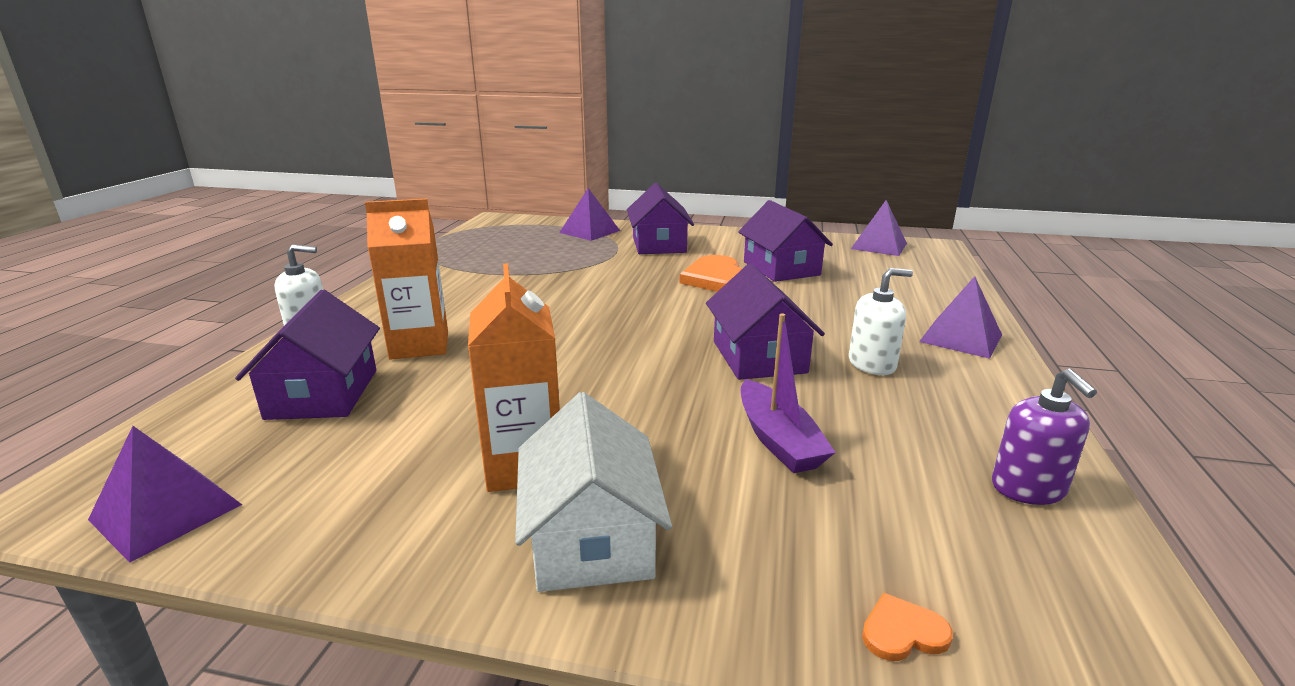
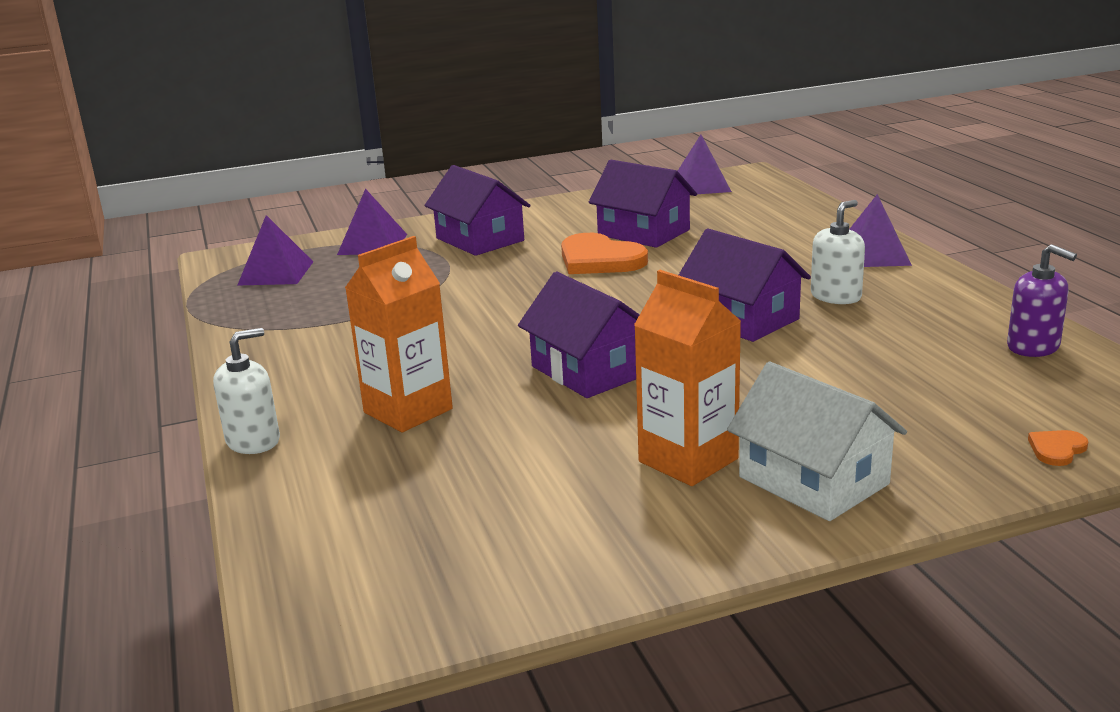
camera: 30 degrees left, 0 degrees up
(166, 512) = (445, 607): purple pyramid -> purple pyramid (276, 273)
(323, 394) = (395, 481): purple house -> purple house (589, 370)
(778, 440) = (845, 374): purple boat -> none

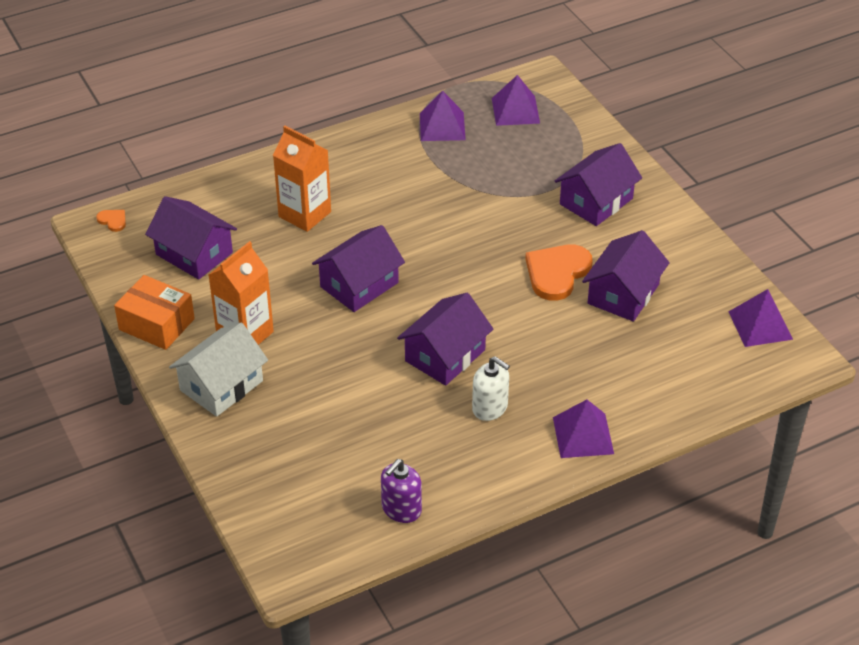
camera: 80 degrees right, 20 degrees up
(253, 441) = (270, 162): white soap dispenser -> none
(372, 244) = (579, 145): purple pyramid -> purple pyramid (442, 126)
(463, 513) = (194, 253): none -> purple house
(652, 551) = (156, 324): none -> orange box
(1057, 449) = (253, 495): orange heart -> orange heart (113, 221)

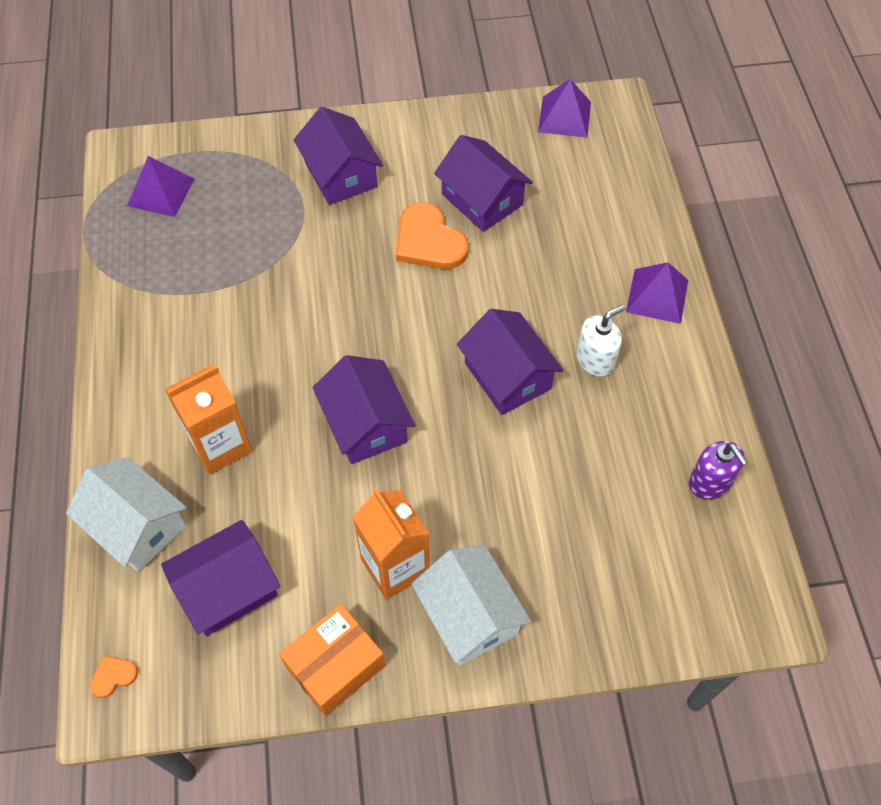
camera: 70 degrees left, 15 degrees up
(223, 194) = (136, 526): none -> white house
(442, 126) = (146, 265): purple pyramid -> none

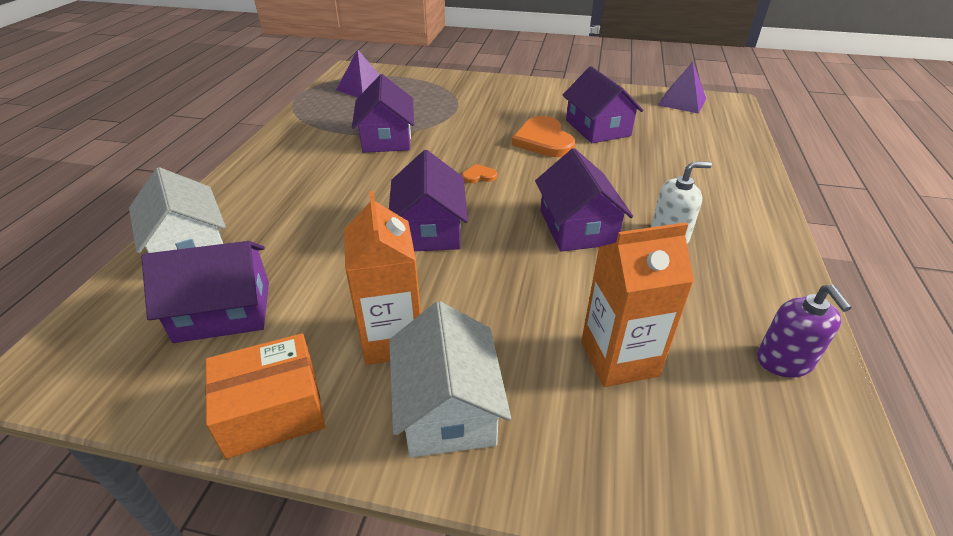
camera: 20 degrees right, 20 degrees down
(113, 676) = (63, 349): orange heart -> orange heart (479, 176)
(220, 445) = (298, 215): orange carton -> orange carton (619, 359)
(340, 174) = (493, 100): purple house -> purple house (386, 138)
(657, 296) = (744, 207): purple pyramid -> none

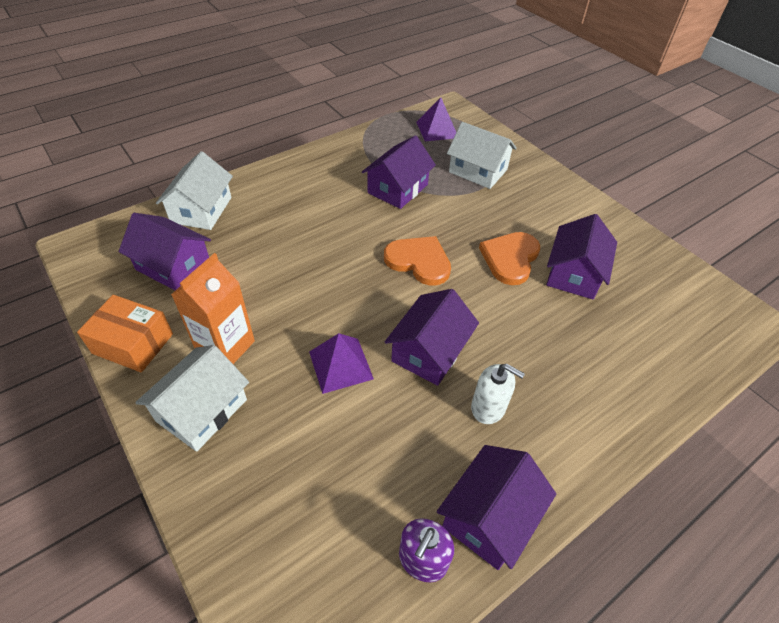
camera: 40 degrees right, 10 degrees up
(429, 229) = (334, 284): purple house -> purple house (489, 516)
(437, 100) = (478, 171): none -> white house
(479, 176) = (419, 261): orange heart -> orange heart, size x2.24
(619, 359) = (323, 462): orange carton -> none
(682, 101) = (703, 293): purple pyramid -> purple pyramid (340, 365)

